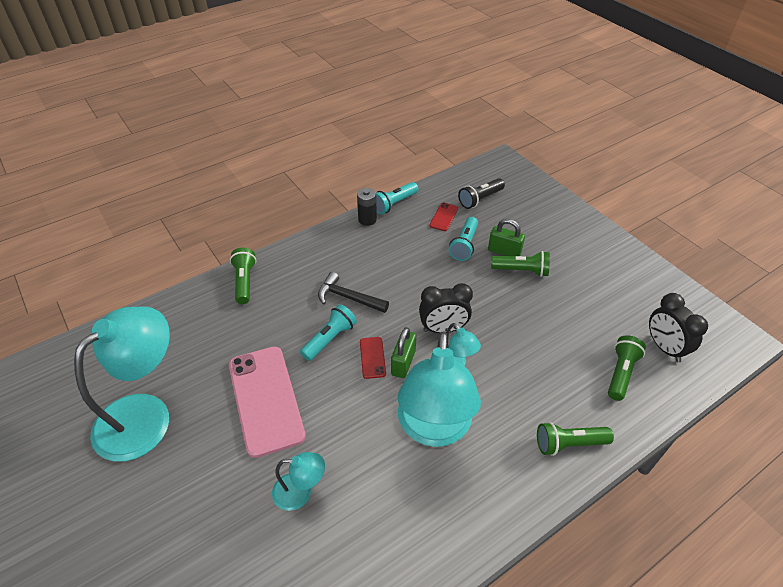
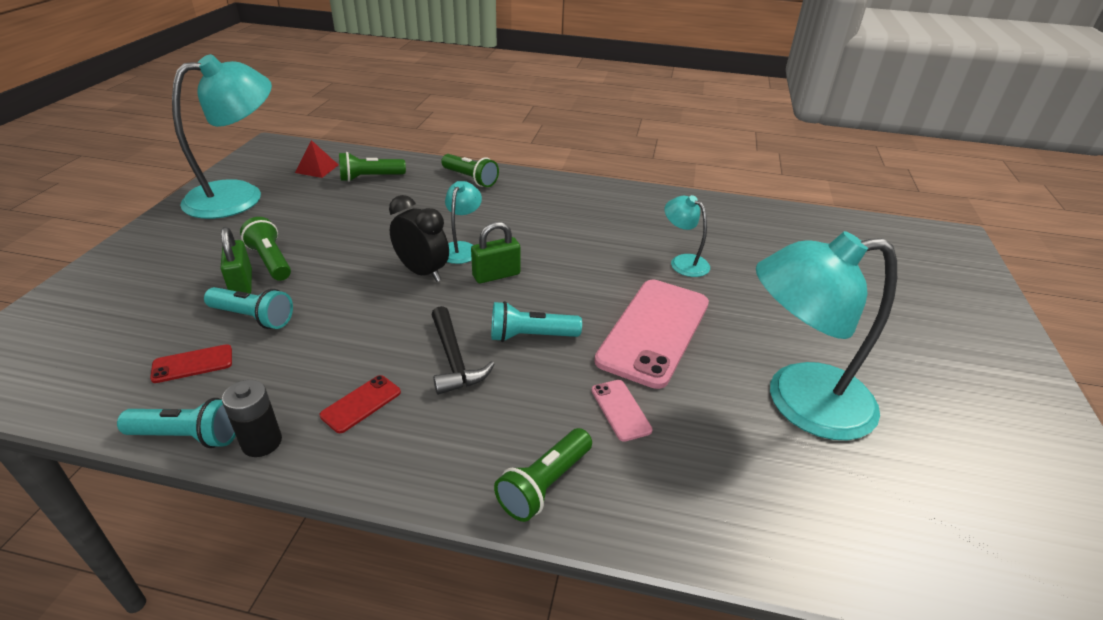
camera: 135 degrees left, 10 degrees down
(241, 335) = (620, 410): none -> pink phone
(372, 357) = (515, 295): red phone -> red phone (361, 404)
(434, 429) = (540, 231): turquoise lamp -> turquoise lamp (239, 196)
(464, 245) = (253, 317): turquoise flashlight -> turquoise flashlight turned 45 degrees clockwise
(480, 199) = (114, 350): black flashlight -> none
(664, 348) = (317, 168): black clock -> red pyramid

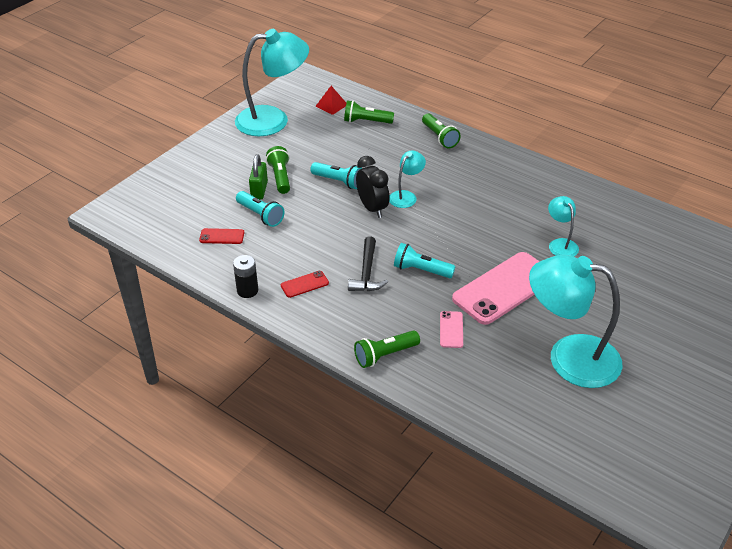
camera: 25 degrees right, 5 degrees up
(188, 436) = (212, 277): turquoise flashlight -> turquoise flashlight (338, 181)
(496, 275) = (420, 222): green padlock -> none

